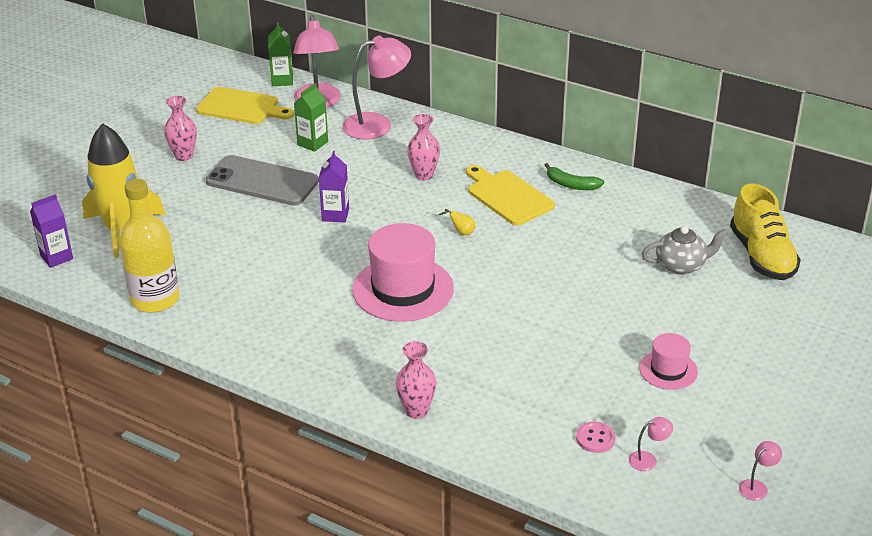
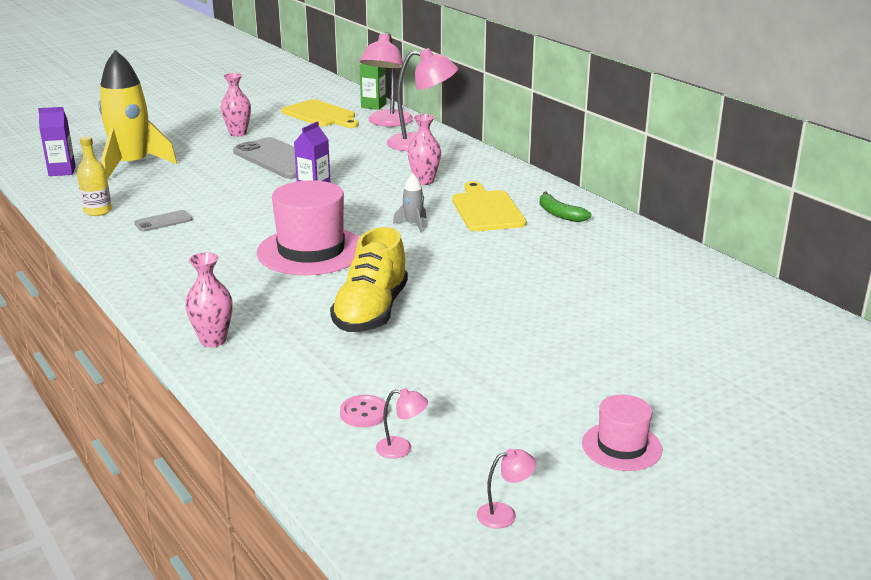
camera: 25 degrees right, 10 degrees down
(155, 299) = (98, 211): yellow bottle -> yellow bottle, size x0.57
(233, 293) = (163, 221): none -> grey phone
(312, 143) = (351, 145): green carton -> none
(461, 232) = (413, 224): yellow pear -> grey rocket
(668, 370) = (509, 376): pink hat -> pink hat (621, 446)
(681, 265) = (614, 296): grey teapot -> none
(762, 256) = (716, 309): yellow shoe -> yellow shoe (371, 312)

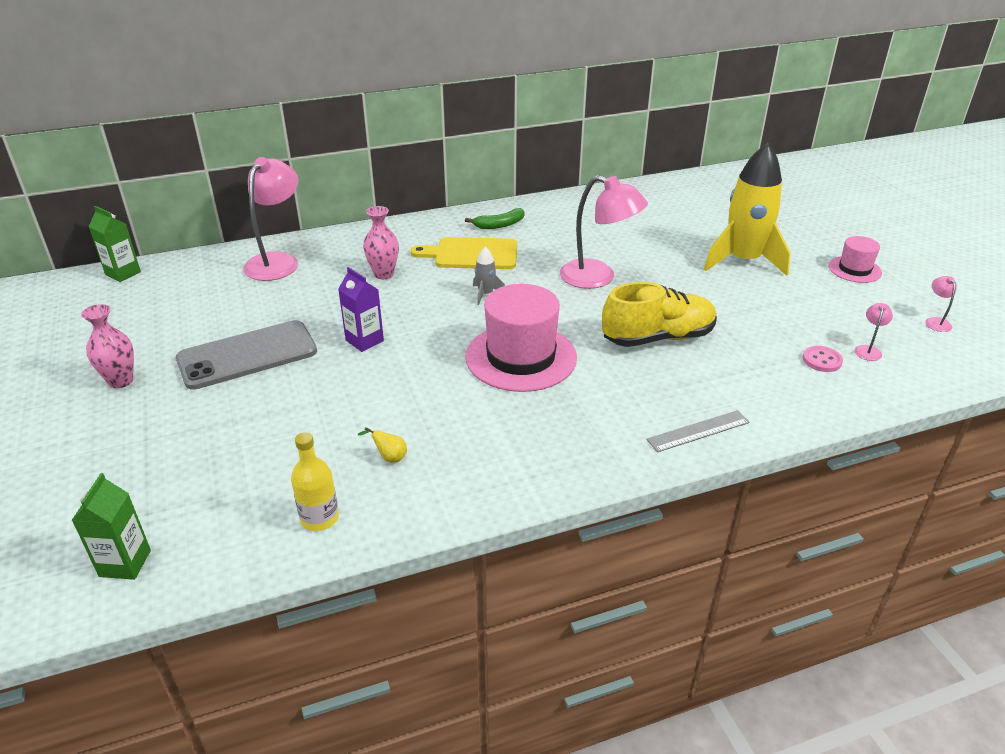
camera: 75 degrees left, 10 degrees up
(62, 171) = (125, 563): purple carton -> green carton
(132, 166) = (164, 484): yellow rocket -> yellow rocket (743, 261)
(163, 221) = (389, 457): grey phone -> yellow pear
(213, 340) = (698, 431): pink vase -> grey ruler
(320, 115) = (115, 312): yellow cutting board -> none
(371, 312) = (658, 338): yellow shoe -> yellow shoe turned 45 degrees counterclockwise
(387, 123) = (192, 272): pink lamp -> pink lamp (598, 278)

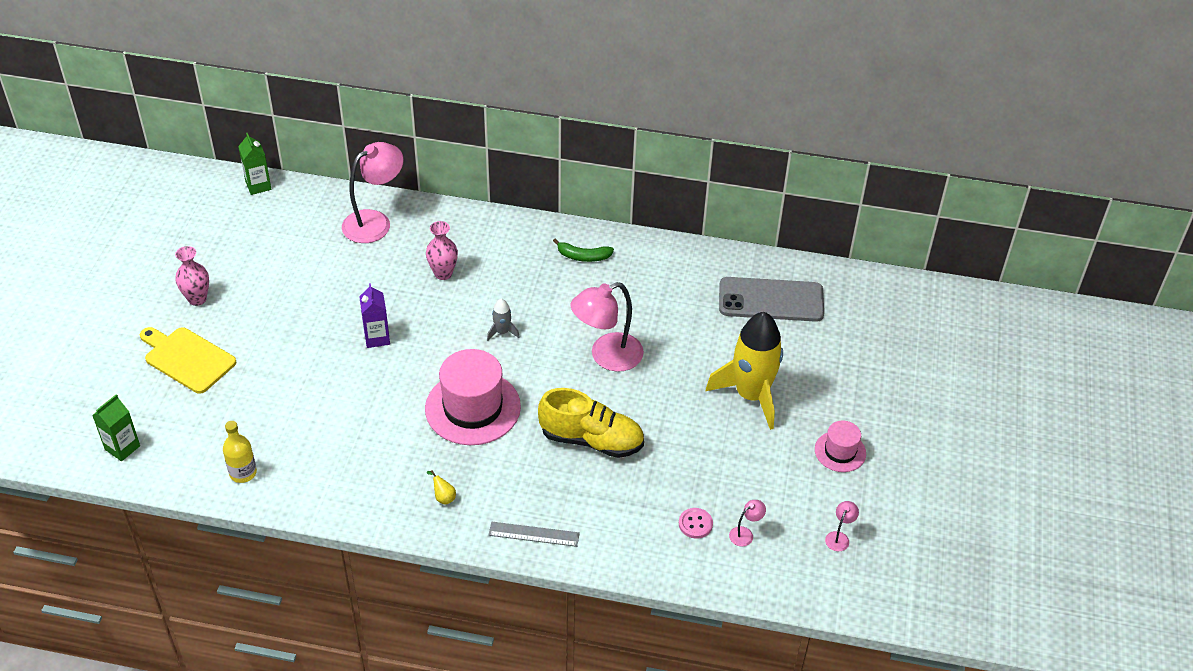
camera: 30 degrees right, 10 degrees up
(247, 355) = (289, 314): grey phone -> grey phone (771, 300)
(389, 457) = (316, 449): yellow pear -> yellow pear (443, 497)
(472, 254) = (530, 282): yellow cutting board -> yellow cutting board (187, 358)
(598, 278) = (607, 356): pink lamp -> pink lamp turned 90 degrees clockwise

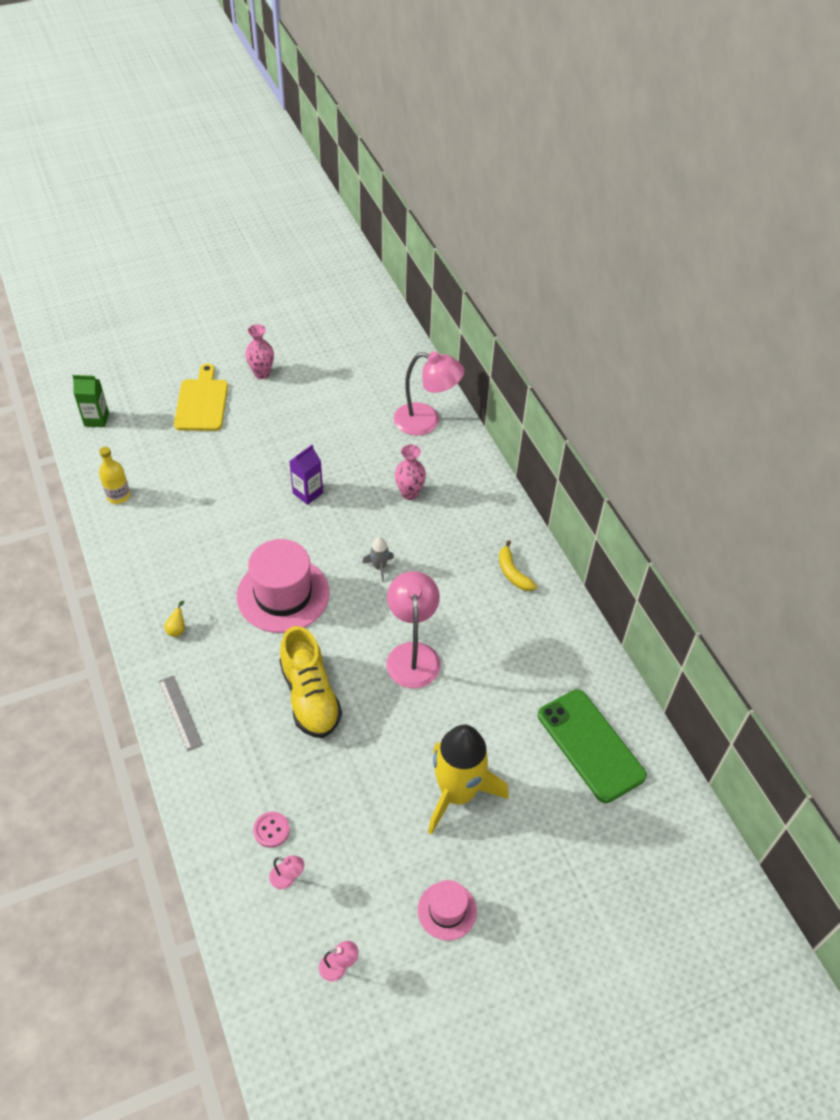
camera: 55 degrees right, 5 degrees up
(258, 185) = (401, 337): green carton -> none
(583, 256) = (513, 572): green banana -> yellow banana
(607, 356) = (412, 654): pink lamp -> pink lamp turned 60 degrees clockwise
(771, 300) = (590, 745): grey phone -> green phone

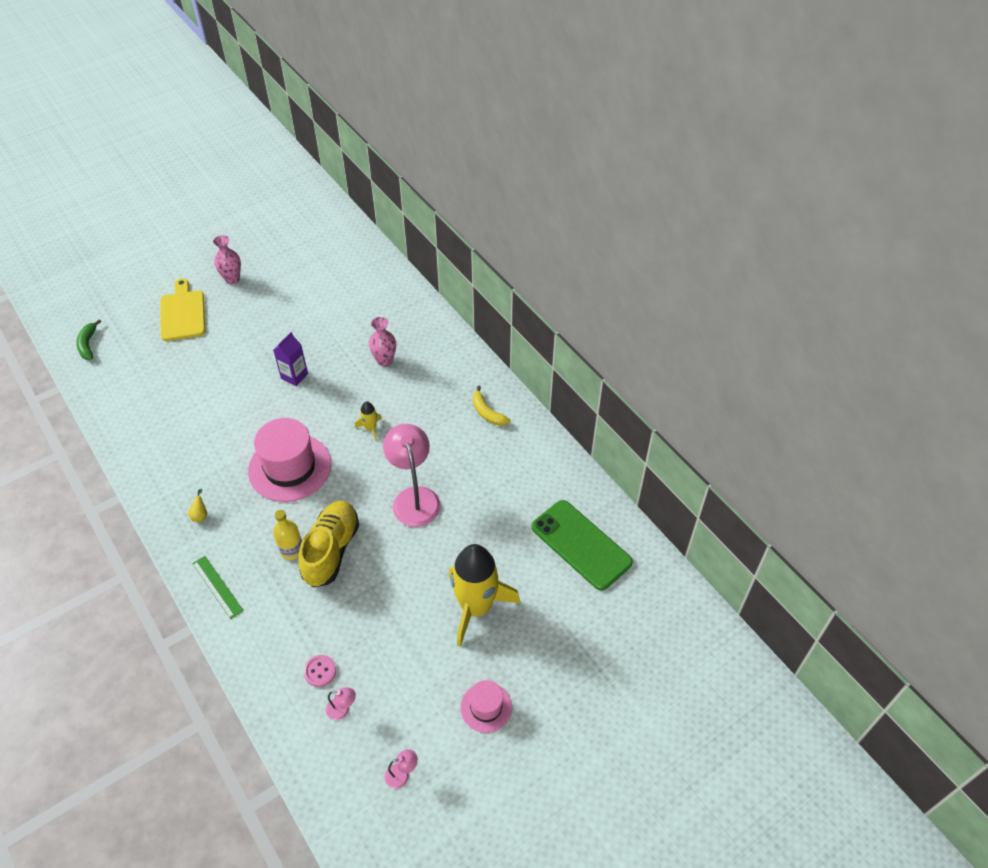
camera: 10 degrees left, 0 degrees up
(96, 419) = (88, 344): green carton -> green banana
(118, 496) = (122, 408): yellow bottle -> yellow bottle (291, 550)
(180, 712) = (217, 587): grey ruler -> green ruler
(310, 696) = (331, 550): yellow shoe -> yellow shoe turned 135 degrees counterclockwise
(379, 567) = (370, 428): grey rocket -> yellow rocket
(426, 421) = (387, 296): pink lamp -> none

